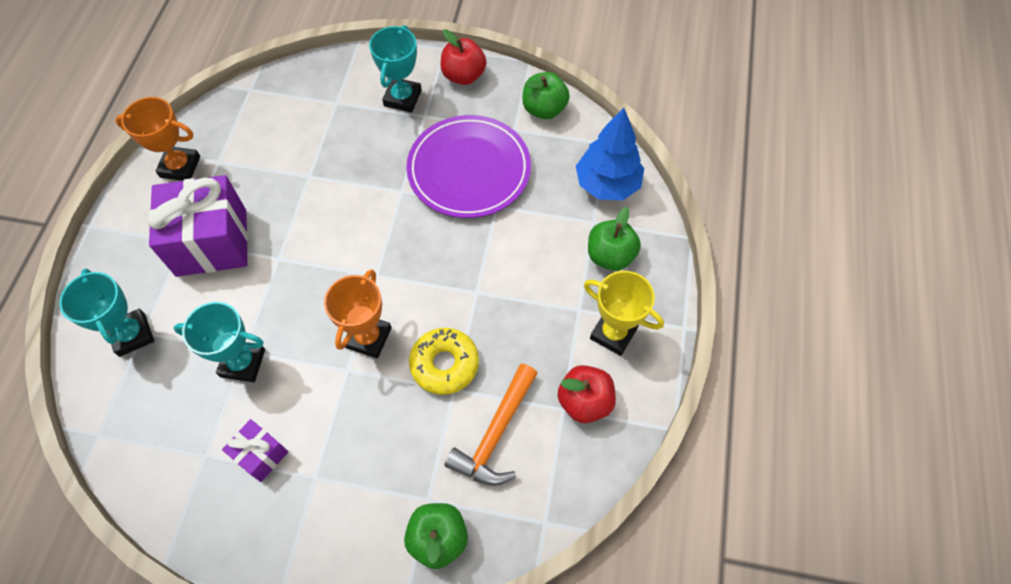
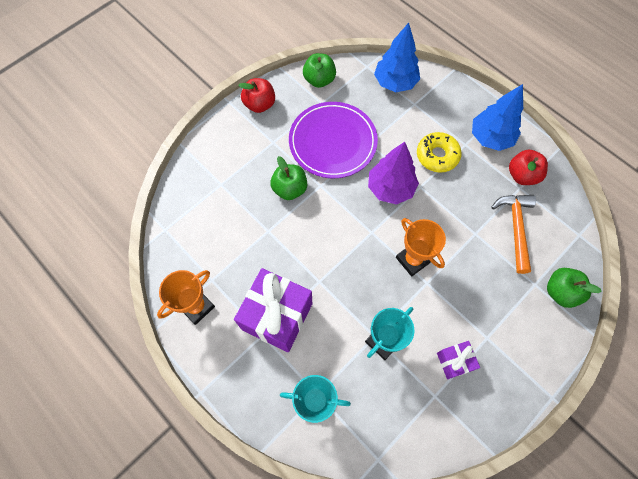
camera: 55 degrees left, 5 degrees up
(402, 98) = (249, 146): turquoise trophy -> none
(444, 364) = (456, 229): yellow donut -> yellow donut (437, 156)
(450, 261) = (390, 188): none -> purple tree
(496, 434) = (515, 228): orange hammer -> orange hammer turned 150 degrees counterclockwise
(610, 256) = (442, 110): green apple -> green apple (290, 189)
(613, 333) = (490, 138): yellow trophy -> blue tree

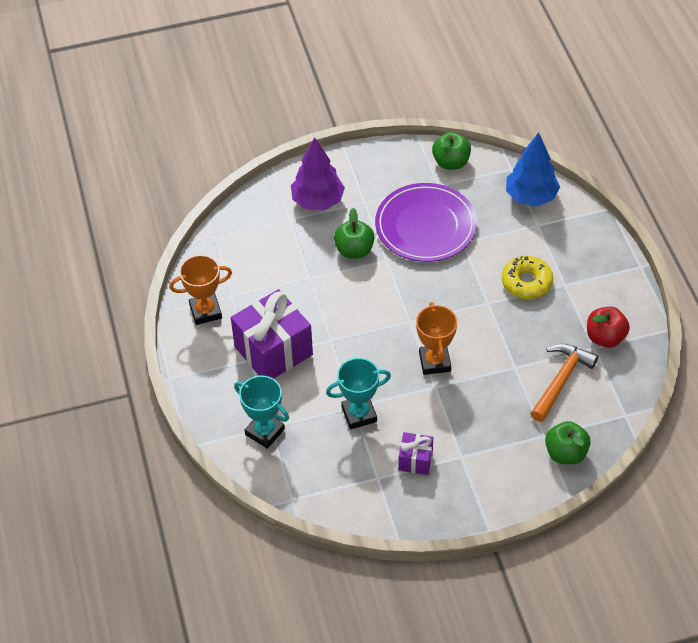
camera: 30 degrees right, 15 degrees down
(259, 104) = (374, 161): red apple -> none
(390, 188) = (456, 291): purple tree -> purple tree (317, 201)
(490, 138) = (597, 289): blue tree -> none

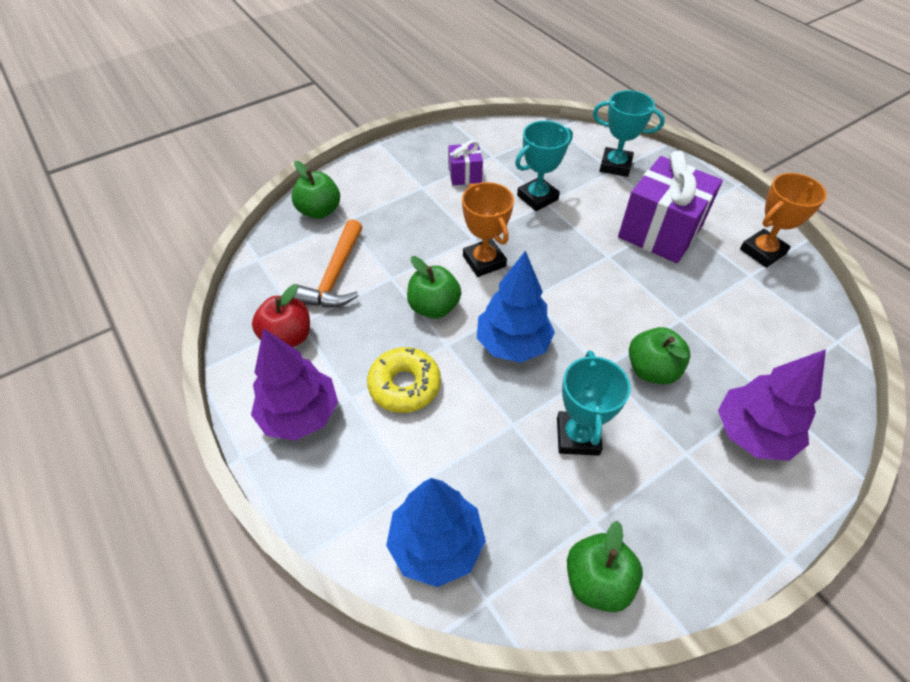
camera: 160 degrees right, 0 degrees up
(425, 226) = (577, 436): purple plate -> turquoise trophy
(441, 291) = (512, 344): none -> blue tree
(489, 333) = (434, 307): none -> green apple
(600, 281) = (300, 415): none -> purple tree

